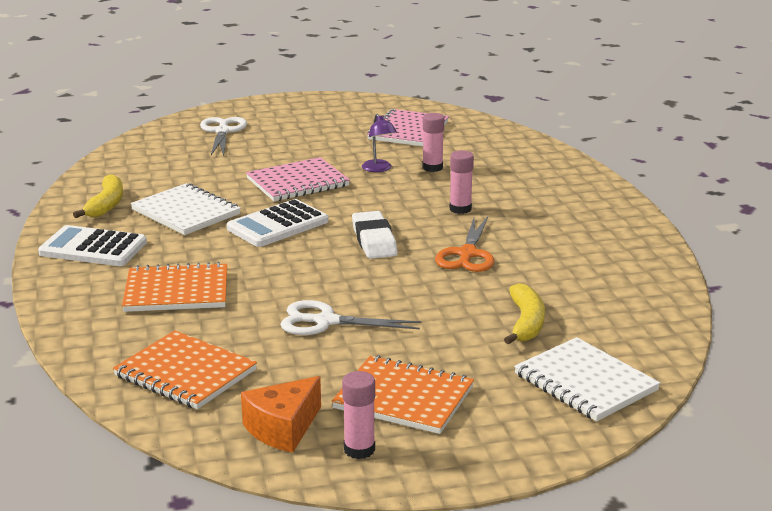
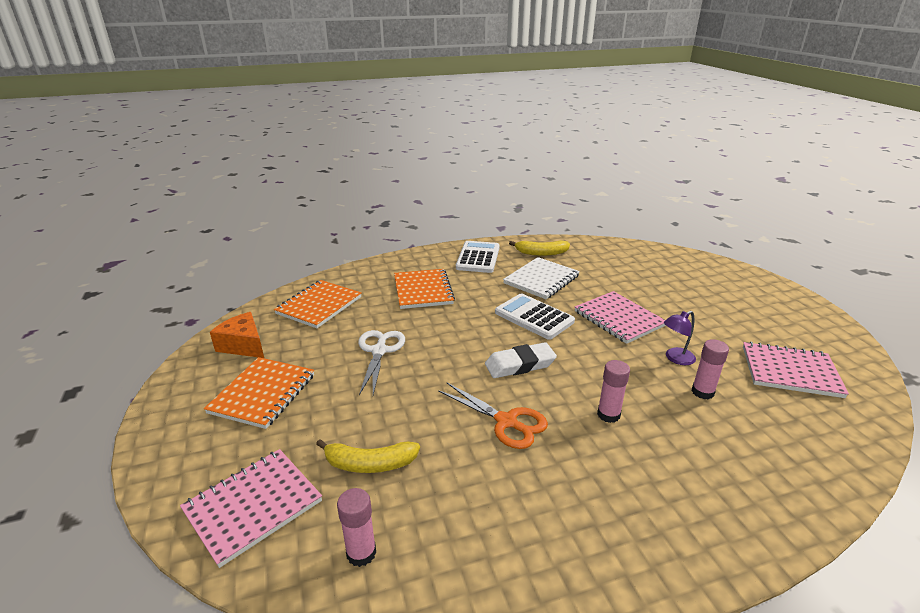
camera: 85 degrees right, 5 degrees up
(222, 131) = (698, 277): white scissors -> none
(359, 450) = (205, 377): pink glue stick -> pink glue stick (361, 553)
(467, 254) = (506, 422): orange scissors -> orange scissors turned 150 degrees counterclockwise
(585, 382) = (253, 506): white notebook -> pink notebook

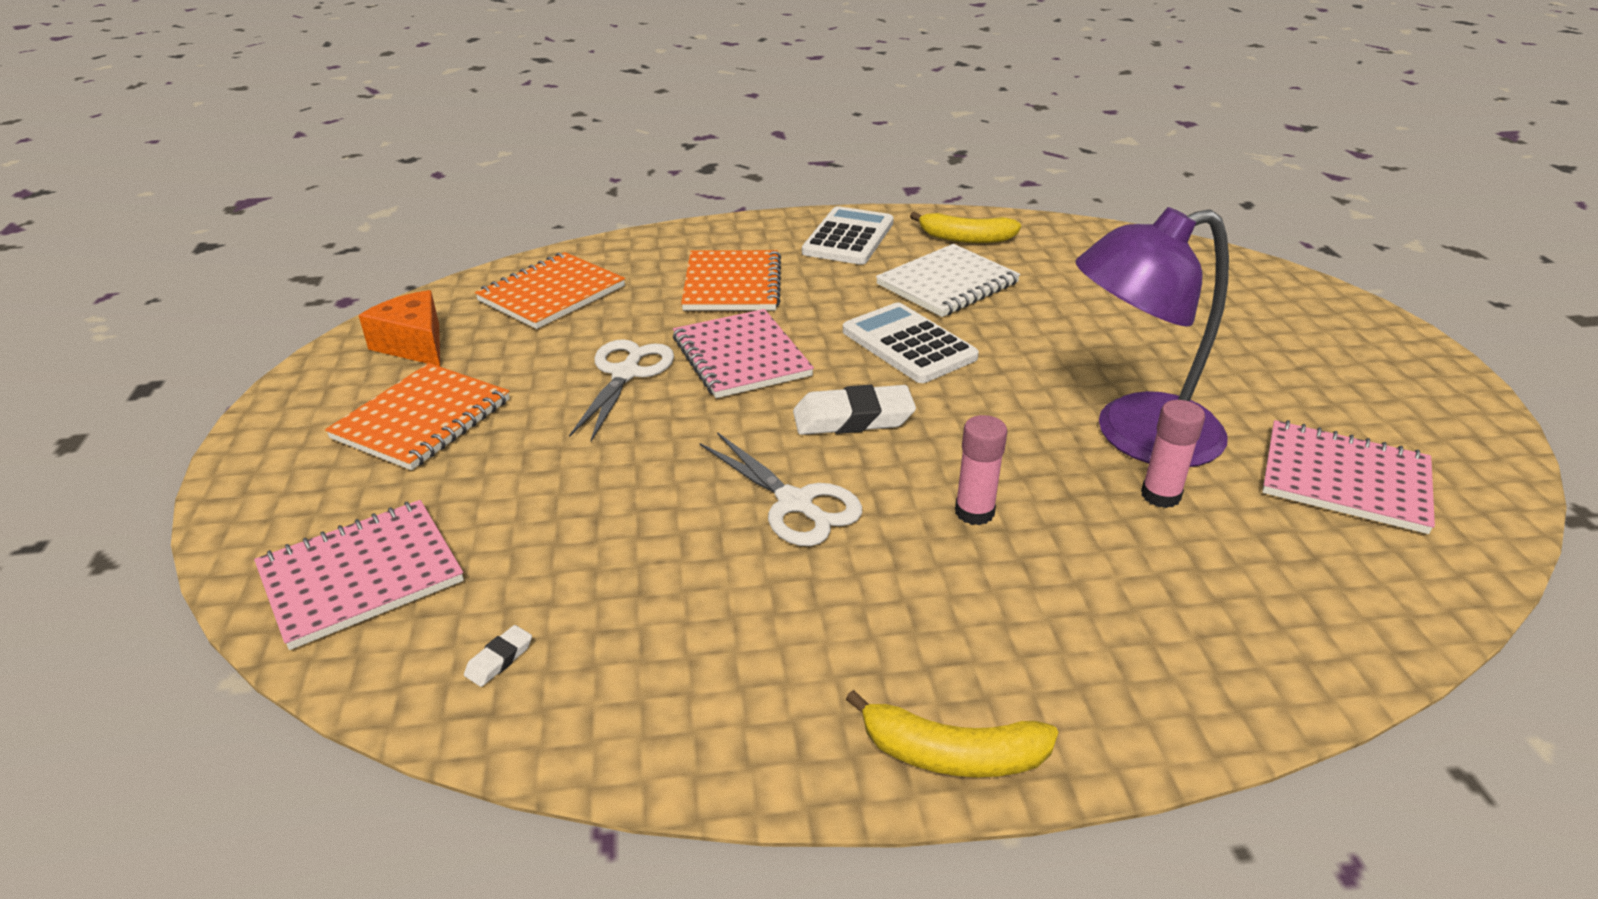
camera: 10 degrees right, 5 degrees up
(361, 553) = (499, 659): pink glue stick -> white eraser
(369, 464) = (553, 539): yellow banana -> yellow banana (952, 754)
(506, 422) = (795, 503): orange scissors -> white scissors
(618, 319) = (1061, 361): pink notebook -> pink notebook (741, 357)
(675, 358) = (1136, 436): purple lamp -> purple lamp, size x2.39

